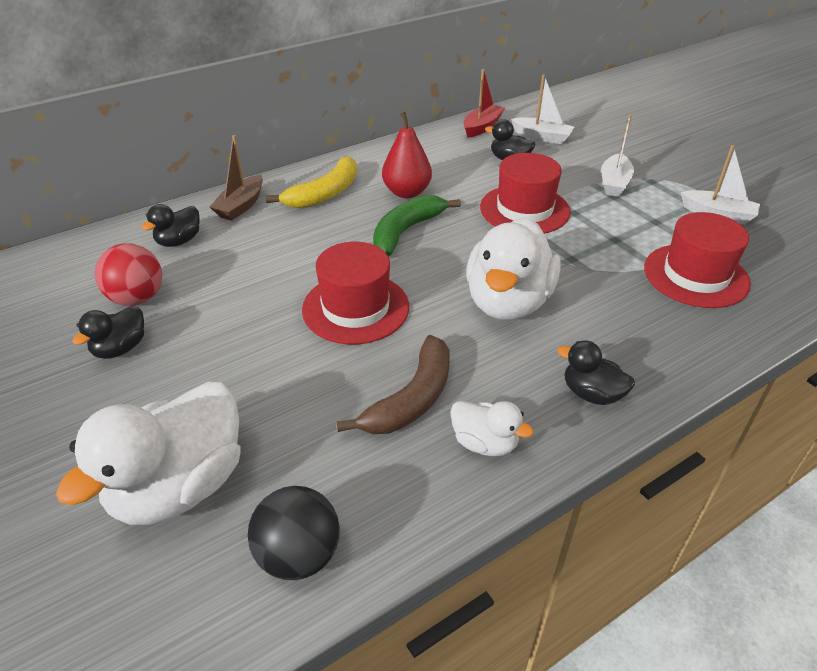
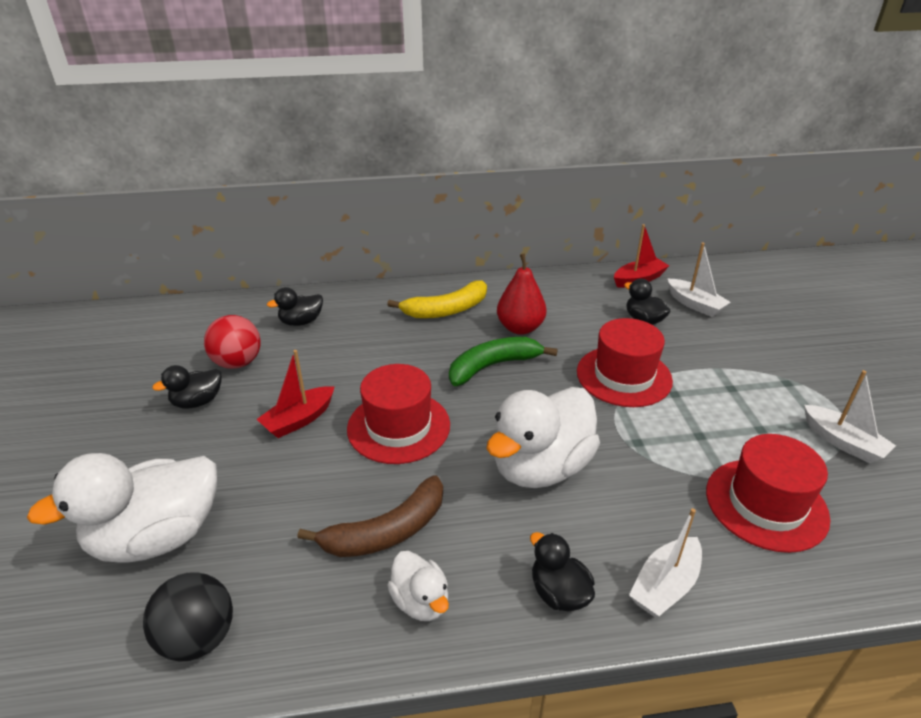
camera: 25 degrees right, 5 degrees down
(241, 206) = (369, 303): brown boat -> none
(249, 332) = (299, 420): none -> red boat
(614, 183) = (741, 373): white boat -> white boat (664, 585)

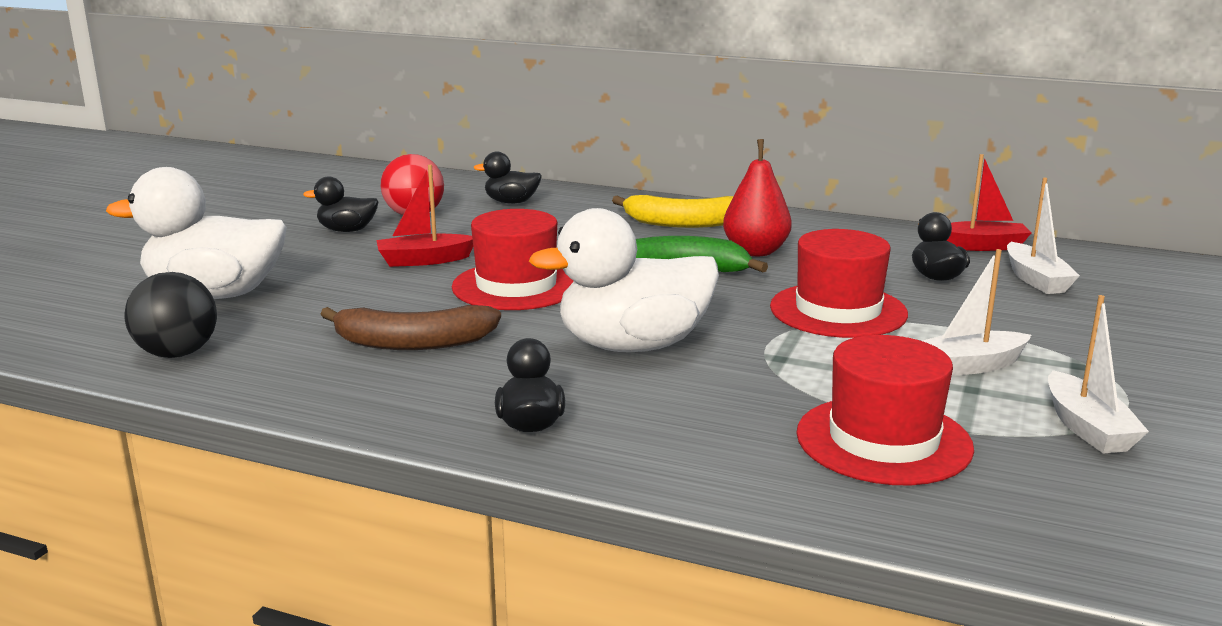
camera: 30 degrees right, 15 degrees down
(421, 601) = (386, 389): white duck -> none
(664, 585) = (657, 454): white boat -> white boat (970, 366)

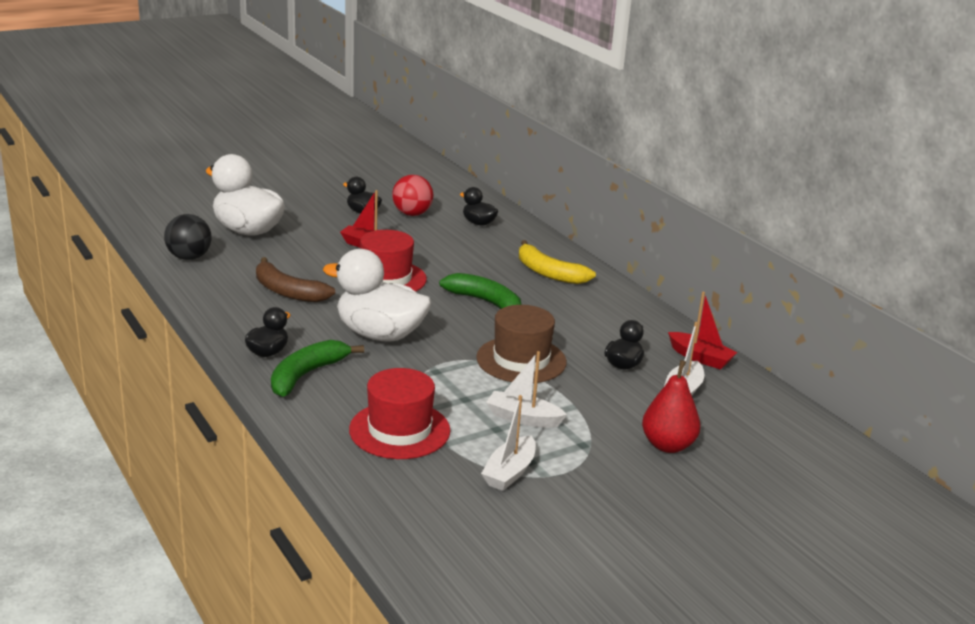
camera: 35 degrees right, 5 degrees up
(638, 429) = (306, 375): none -> green banana
(755, 251) = (552, 307): red pear -> red pear (668, 445)
(838, 310) = (521, 360): red hat -> brown hat

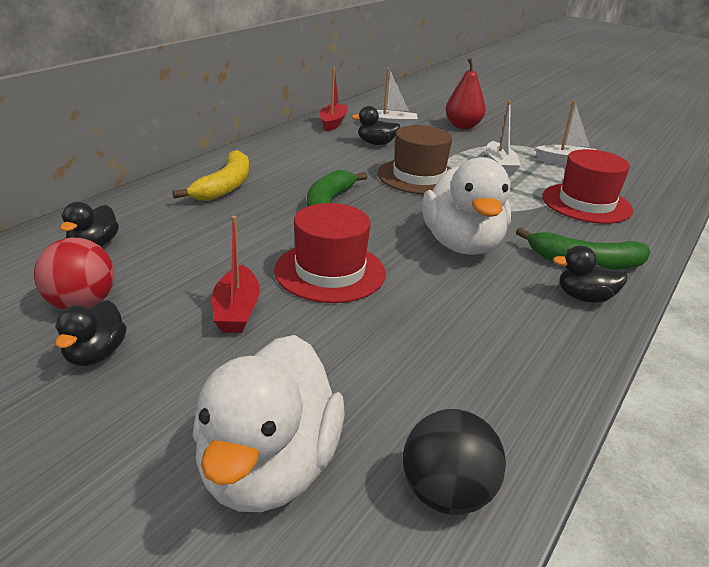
camera: 115 degrees left, 5 degrees up
(287, 291) = (442, 333): brown banana -> none

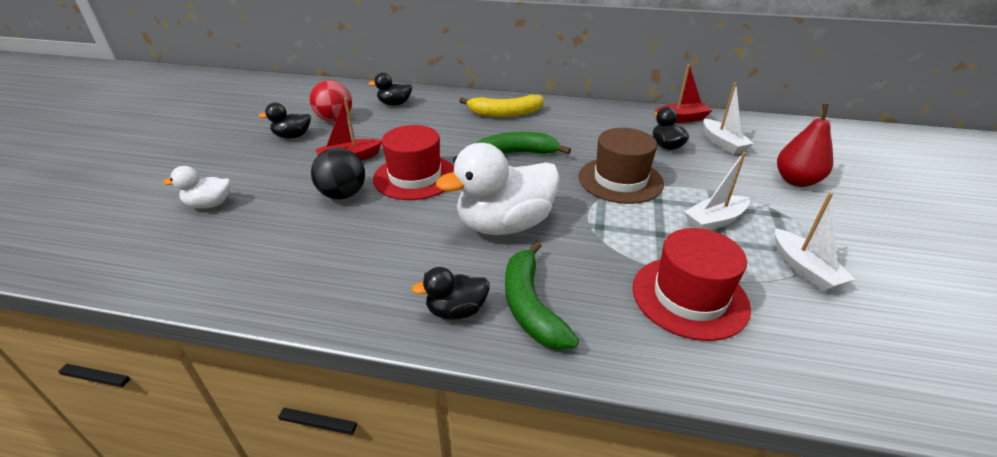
camera: 70 degrees right, 5 degrees up
(268, 468) = (209, 204): white duck -> white duck, size x0.50
(446, 494) = (188, 267): black ball -> black ball (343, 195)
(584, 297) = (456, 310): black duck -> black duck turned 90 degrees counterclockwise

